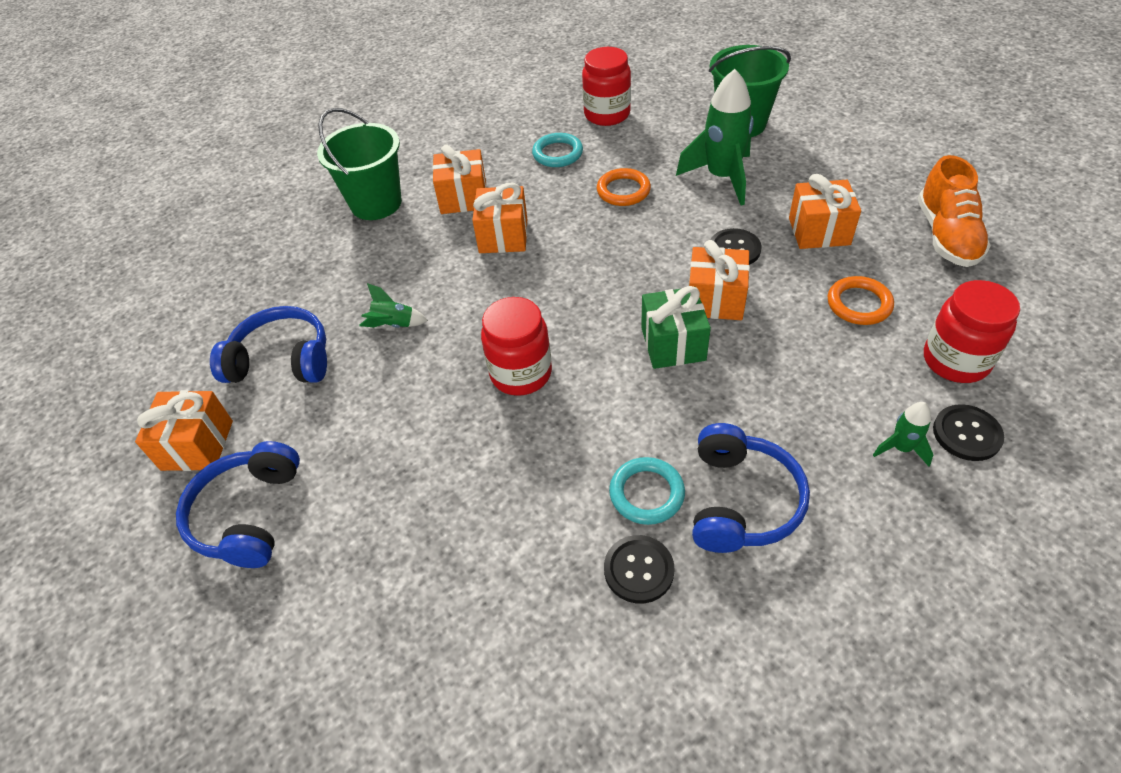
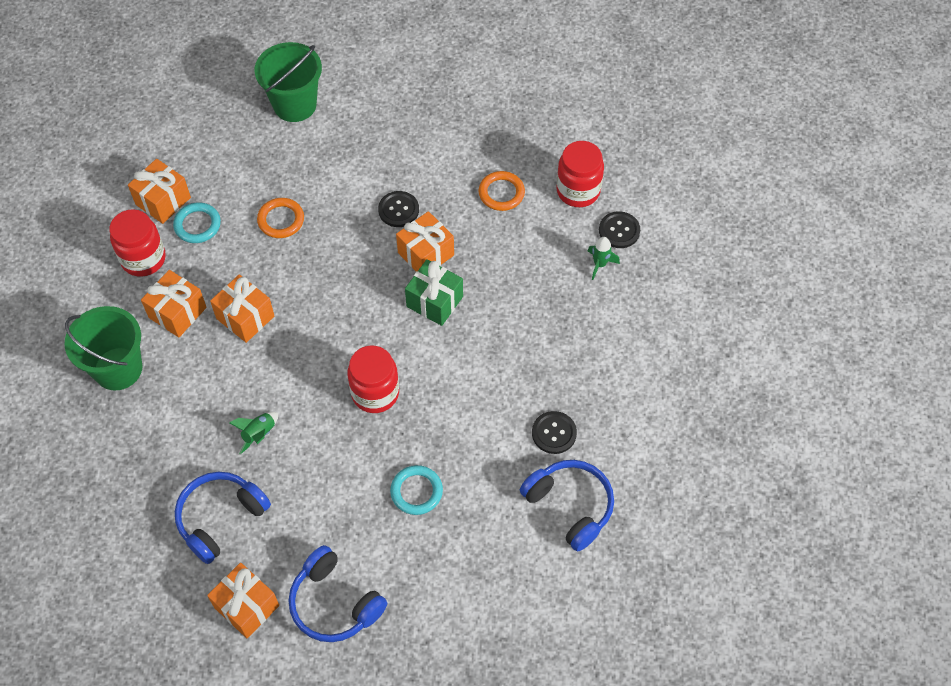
camera: 55 degrees left, 10 degrees up
(607, 114) = (190, 164): red jar -> red jar (143, 259)
(646, 493) = (516, 395): turquoise ring -> turquoise ring (416, 491)
(721, 178) = (332, 161): green rocket -> none
(741, 501) = (560, 357): blue headphones -> blue headphones (570, 506)
(819, 231) = (431, 158): orange gift -> orange gift (163, 201)
(946, 235) = (501, 107): orange shoe -> none

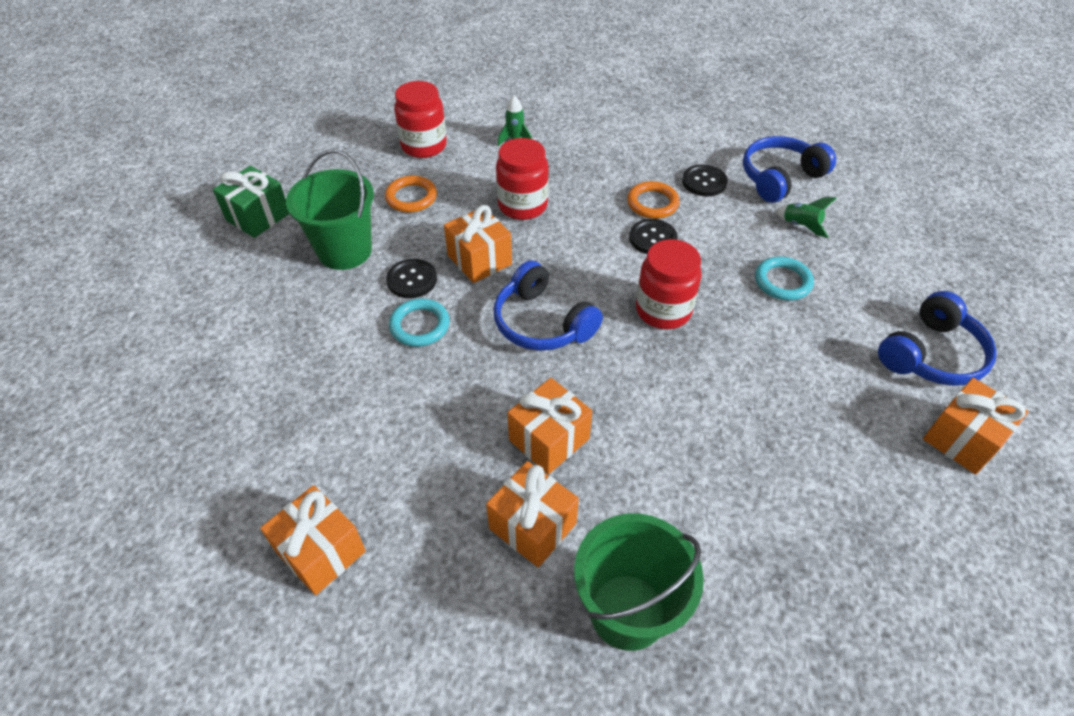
camera: 85 degrees left, 10 degrees down
(143, 259) = (427, 579): red jar -> red jar (522, 205)
(197, 225) = (380, 501): turquoise ring -> turquoise ring (420, 325)
(220, 518) = (852, 468): blue headphones -> blue headphones (542, 322)
(259, 434) = (726, 425): green rocket -> green rocket (800, 226)
(281, 220) = (397, 397): orange ring -> orange ring (652, 203)
(295, 105) = (203, 378): green bucket -> green bucket (345, 251)
(434, 301) = (545, 256): green gift -> green gift (258, 217)
(619, 231) = (478, 125): black button -> black button (652, 238)

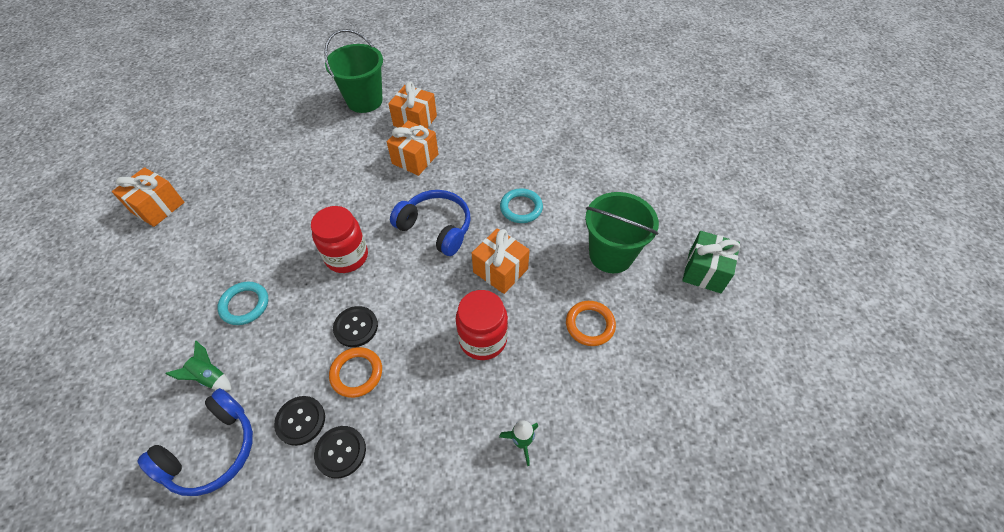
camera: 165 degrees right, 5 degrees up
(321, 551) = (513, 94): orange gift -> none
(412, 280) = (544, 241): black button -> black button (340, 452)
(424, 146) = (616, 403): red jar -> none
(931, 354) = (147, 263): blue headphones -> none

